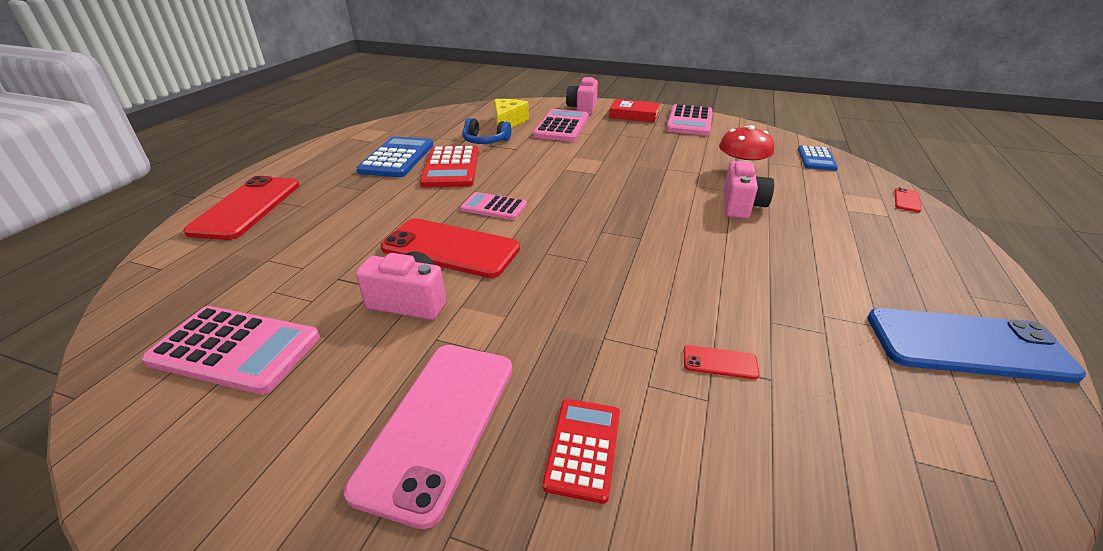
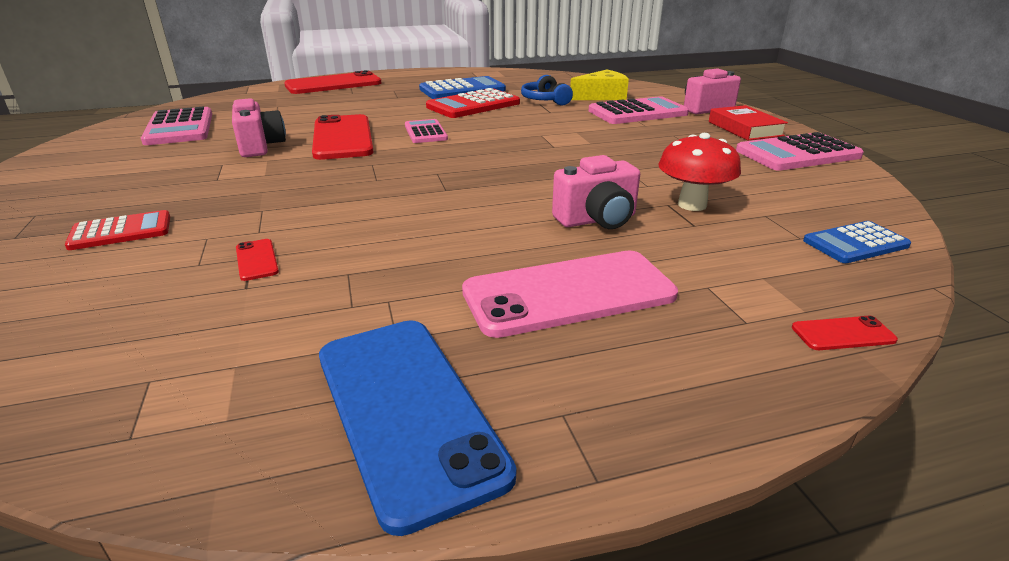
camera: 55 degrees right, 5 degrees down
(439, 424) = (131, 187): pink phone -> pink phone (569, 293)

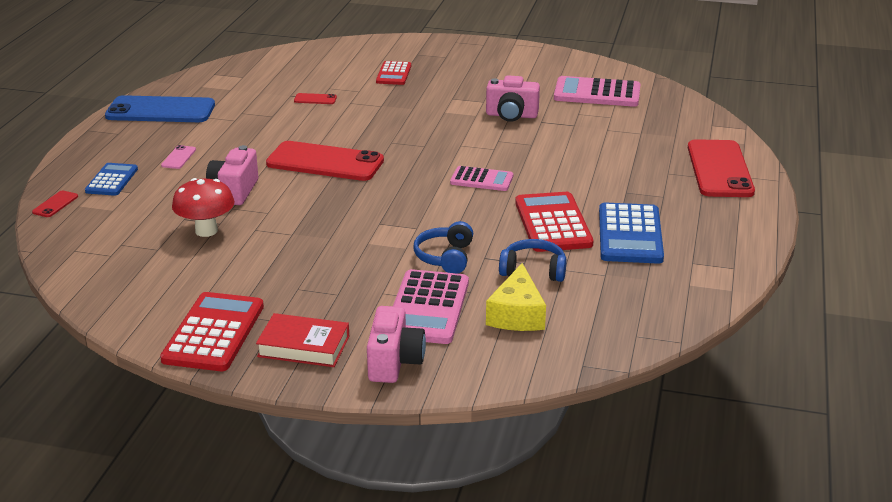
camera: 120 degrees right, 0 degrees up
(342, 138) = (503, 145): red phone -> red phone (325, 162)
(569, 120) = (445, 257): none -> blue headphones
(569, 293) = (178, 157): pink phone -> pink phone, size x0.41
(797, 154) = (214, 333): pink calculator -> red calculator
(855, 243) = (89, 258): blue calculator -> blue calculator (112, 180)

